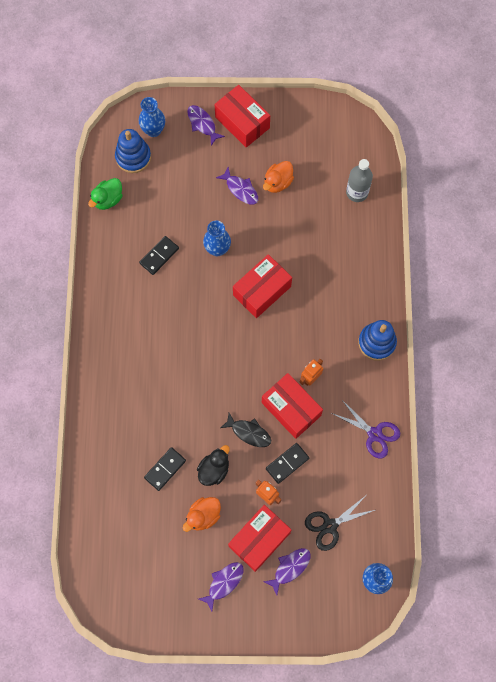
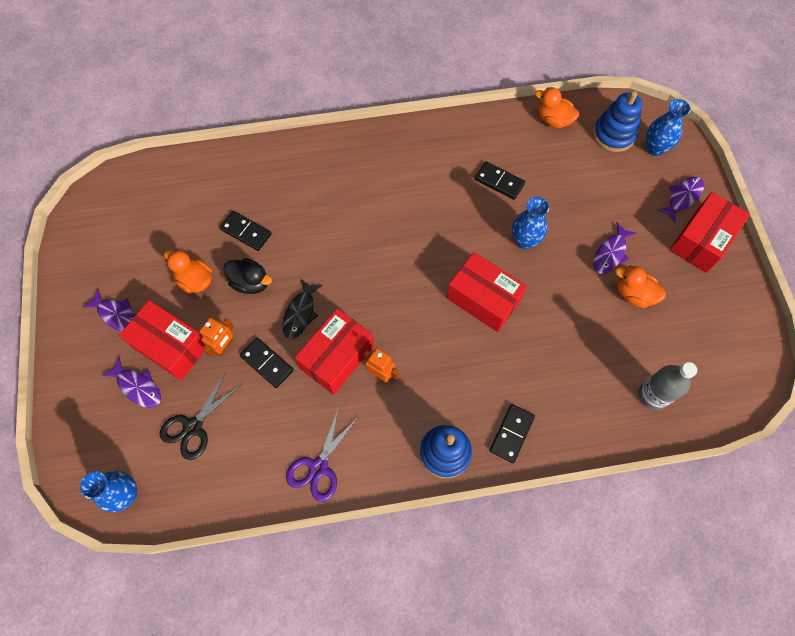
camera: 80 degrees right, 5 degrees down
(108, 199) = (553, 120): green duck -> orange duck
(330, 525) = (193, 427): black scissors -> black scissors turned 105 degrees counterclockwise
(370, 294) = (511, 433): none -> black domino

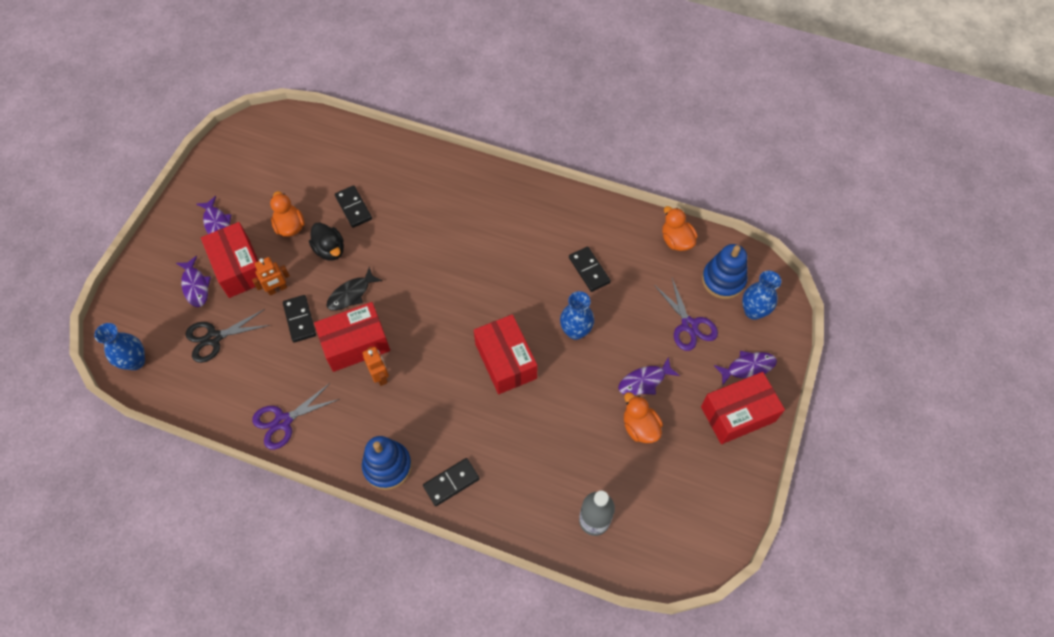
camera: 30 degrees right, 5 degrees down
(613, 187) = (689, 325): none -> purple scissors

